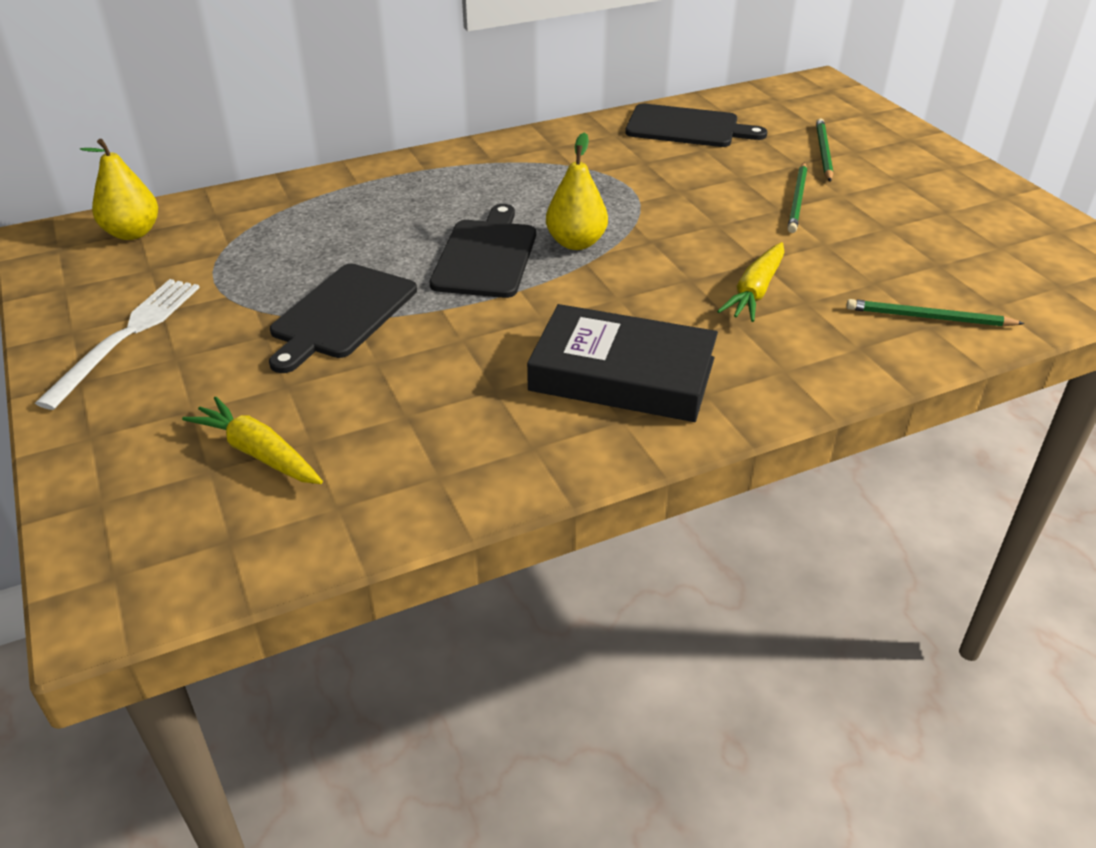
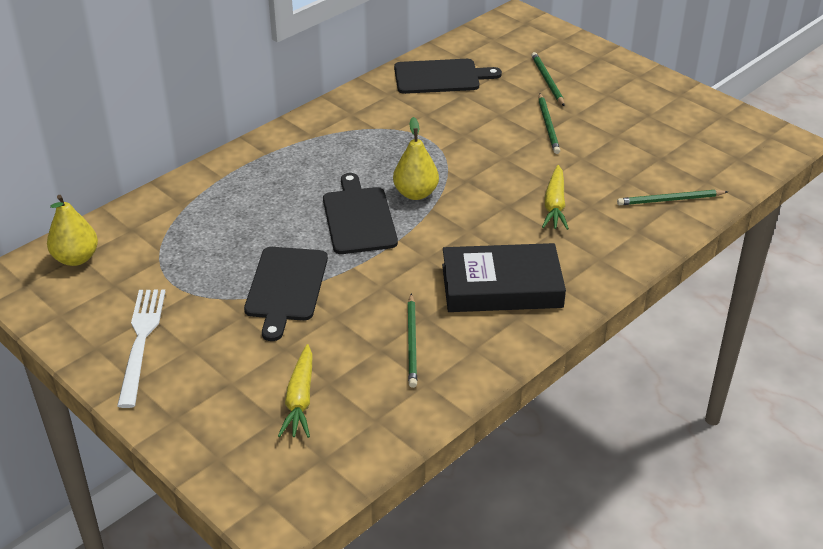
camera: 20 degrees left, 0 degrees up
(258, 453) = (300, 399): yellow carrot -> yellow carrot turned 105 degrees counterclockwise
(454, 417) = (412, 342): none -> green pencil

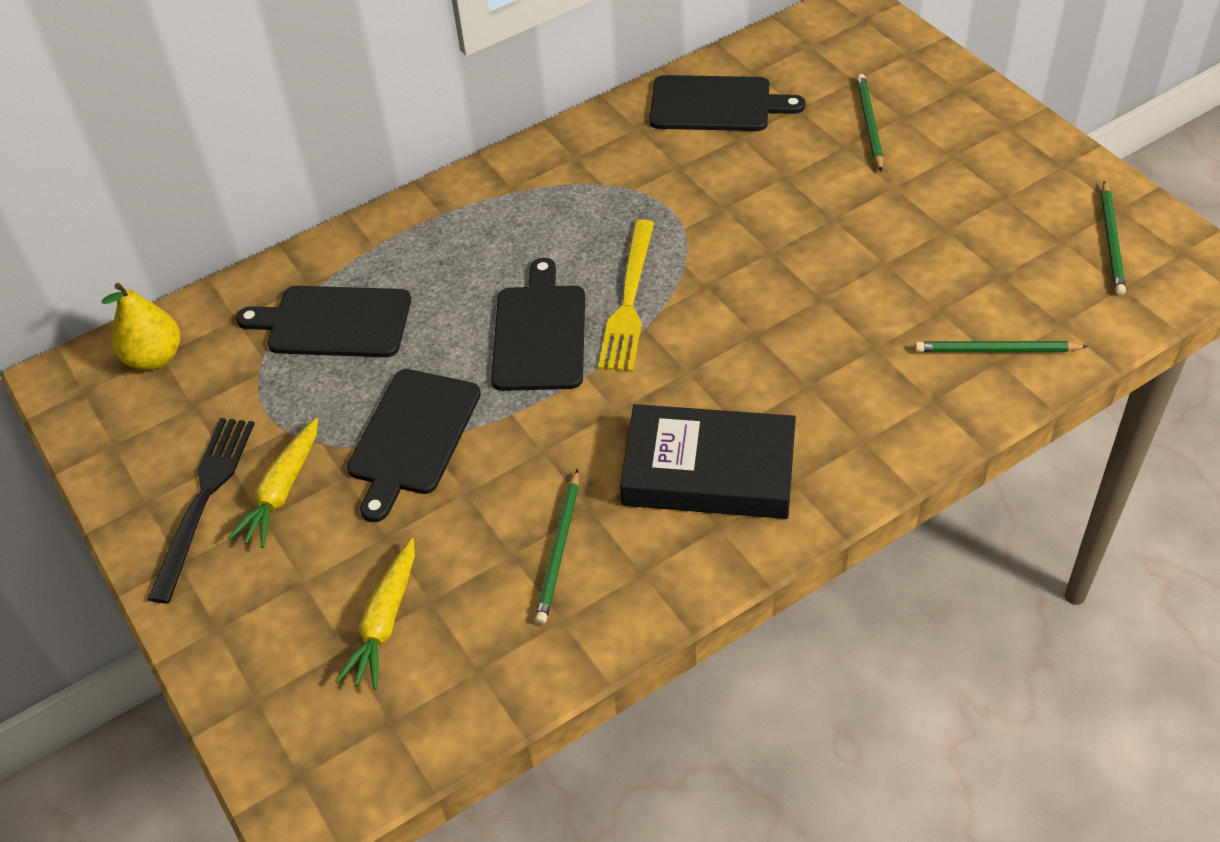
camera: 15 degrees right, 10 degrees up
(141, 341) = (204, 500): white fork -> black fork
(206, 225) = (334, 322): none -> black cutting board
(415, 193) = (629, 300): yellow pear -> yellow fork
(548, 125) = (849, 202): green pencil -> green pencil (1111, 241)
(555, 205) = (822, 341): yellow carrot -> yellow carrot (282, 491)

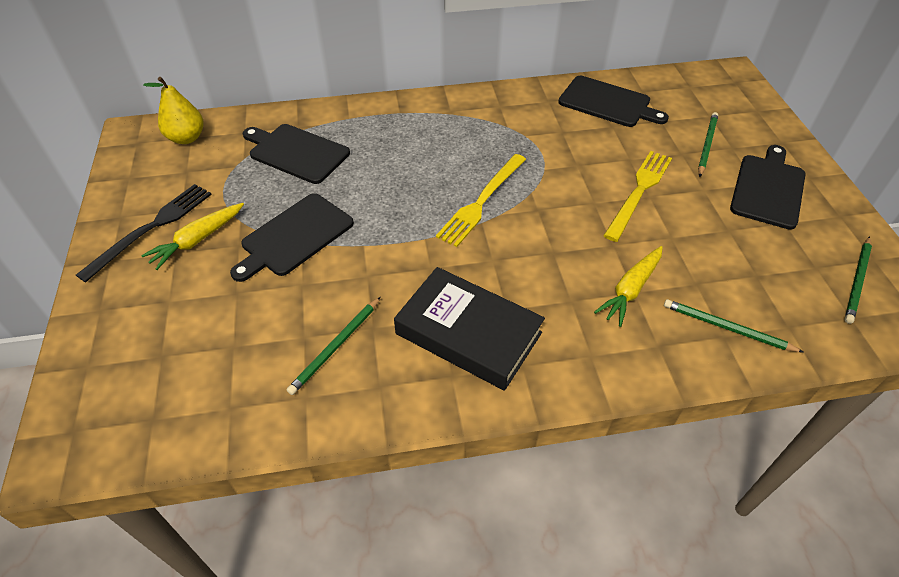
camera: 20 degrees right, 0 degrees up
(385, 621) = (197, 348): yellow carrot -> yellow carrot (630, 290)
(540, 333) = (413, 202): black cutting board -> black cutting board (768, 189)
(817, 217) = (639, 192): none -> yellow fork

